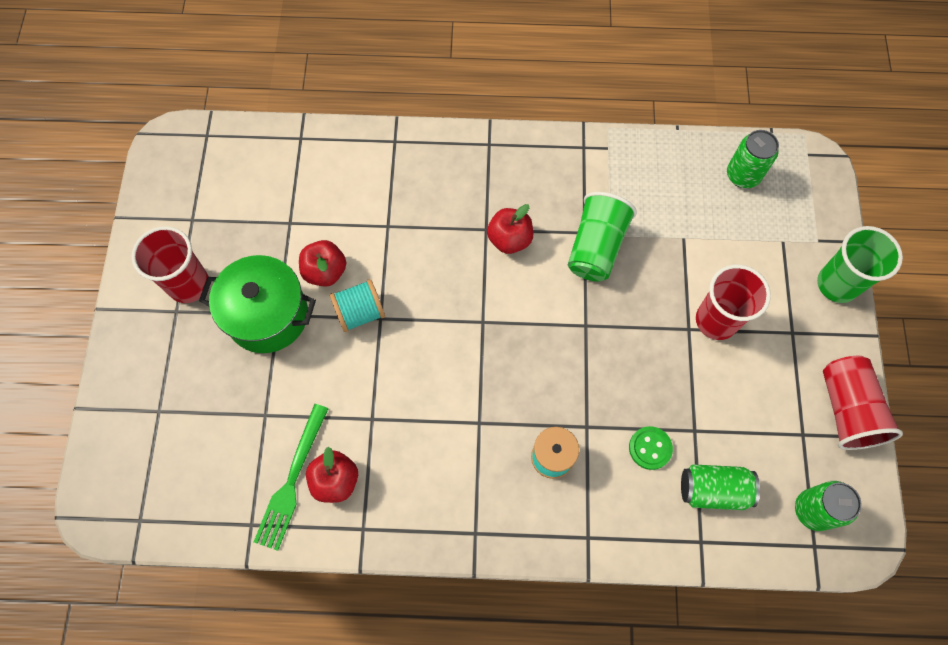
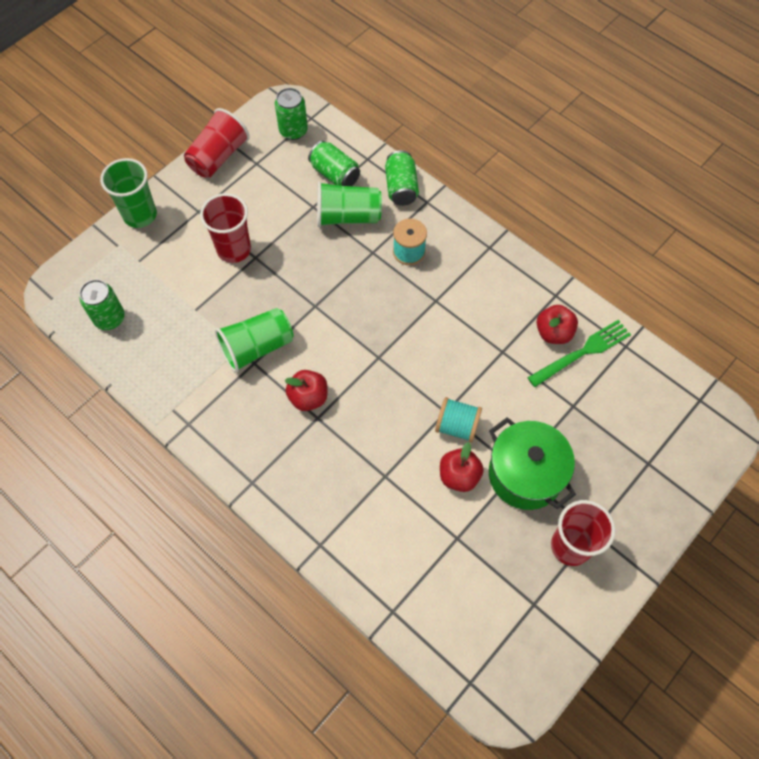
camera: 140 degrees left, 5 degrees down
(631, 533) = (401, 187): none -> green can
(650, 448) = (348, 216): green button -> green cup

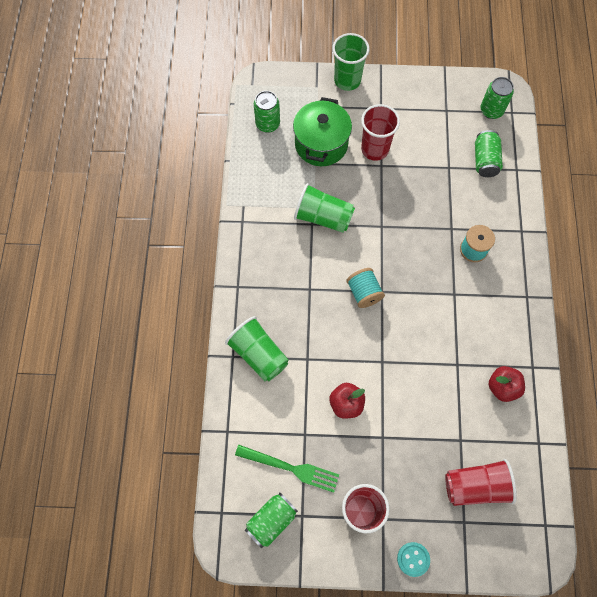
camera: 50 degrees right, 5 degrees up
(218, 157) = (429, 86): red cup -> red cup (476, 486)
(308, 397) = (318, 273): red apple -> none
(348, 216) = (462, 193): green cup -> green cup (259, 354)
(401, 187) = (516, 207): green can -> green can (271, 520)
(457, 426) = (378, 376): turquoise spool -> turquoise spool (364, 293)
(525, 474) = (383, 445): green pot -> green pot (321, 144)
(583, 352) = (507, 417): green fork -> green fork (292, 468)
(649, 534) = (413, 559): none -> turquoise button

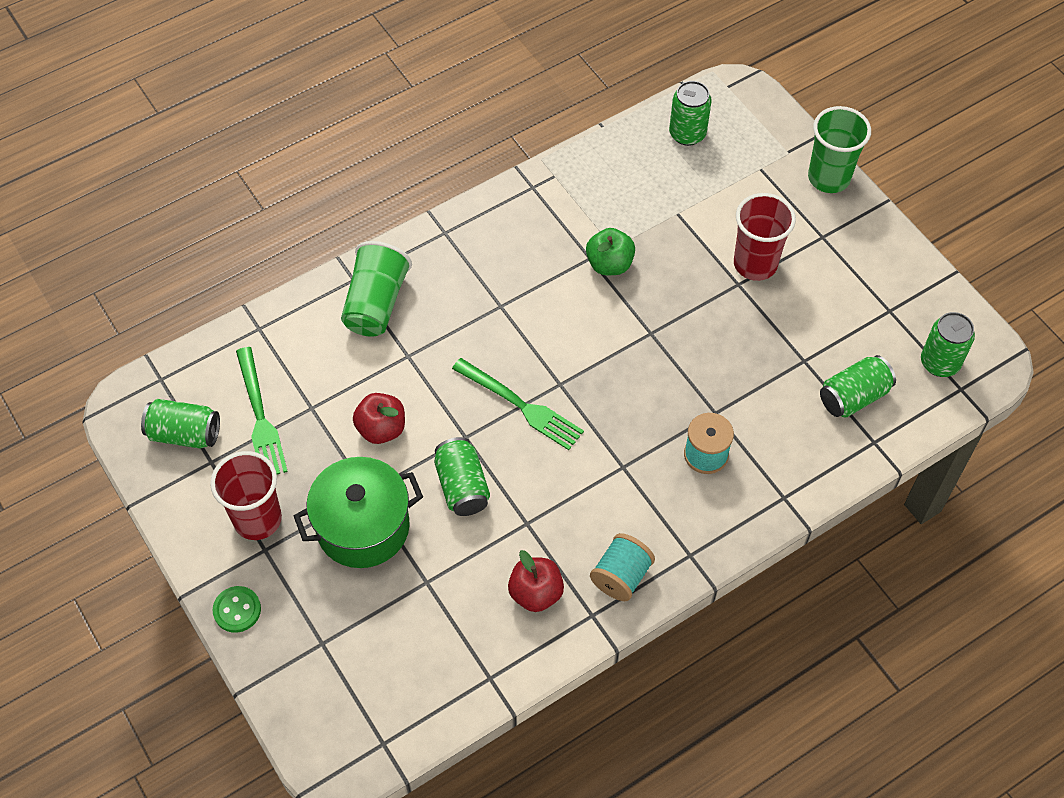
camera: 55 degrees right, 10 degrees down
(321, 144) = (709, 204): green pot -> green pot (363, 527)
(323, 217) = (609, 264): green cup -> green apple
(364, 293) = (542, 365): turquoise spool -> turquoise spool (621, 576)
(383, 320) = (522, 406): none -> green fork
(412, 383) = (462, 486): none -> green can
(413, 559) = (237, 610): turquoise button -> green button
(476, 486) = (378, 632): red cup -> none

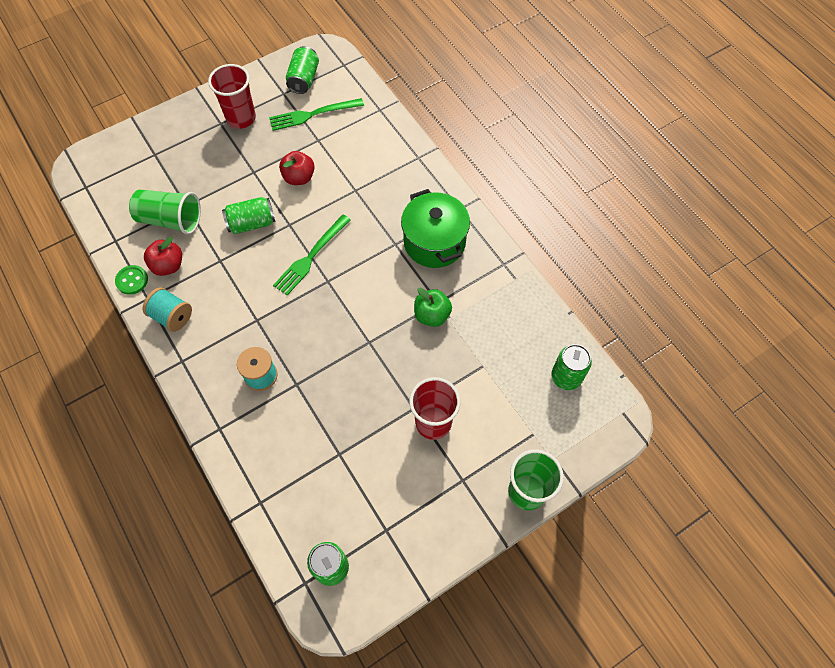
camera: 90 degrees right, 5 degrees up
(237, 610) = (182, 113): green button -> green button (132, 280)
(363, 527) = (229, 171): green pot -> green pot (434, 242)
(376, 303) = (398, 170): green cup -> green cup (170, 220)
(853, 397) = (302, 490): green can -> none

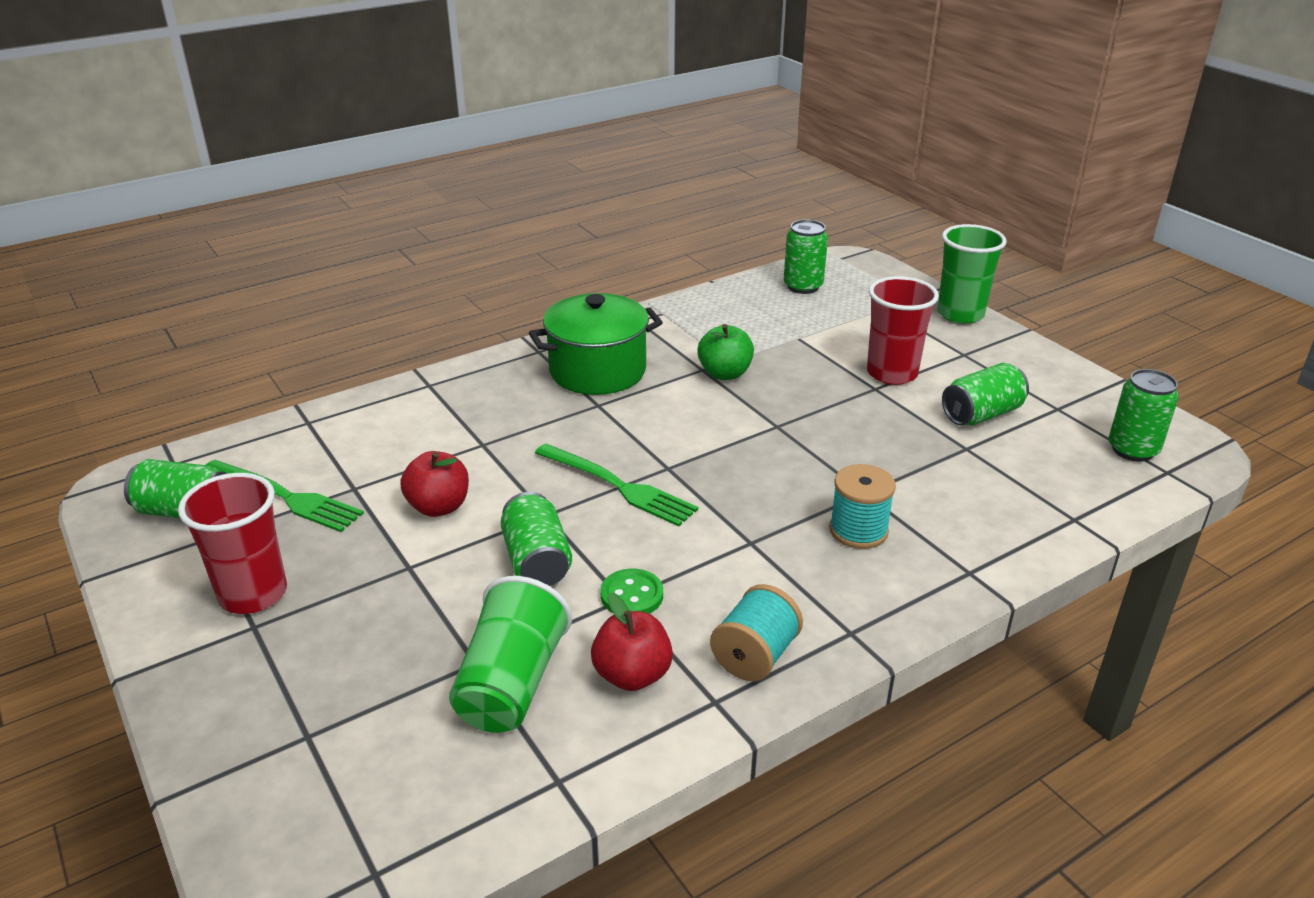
camera: 90 degrees left, 30 degrees down
(132, 280) = (670, 733): green button -> green button (632, 595)
(312, 115) = (287, 497): green fork -> green fork turned 45 degrees counterclockwise
(379, 473) = (981, 414): none -> green can

